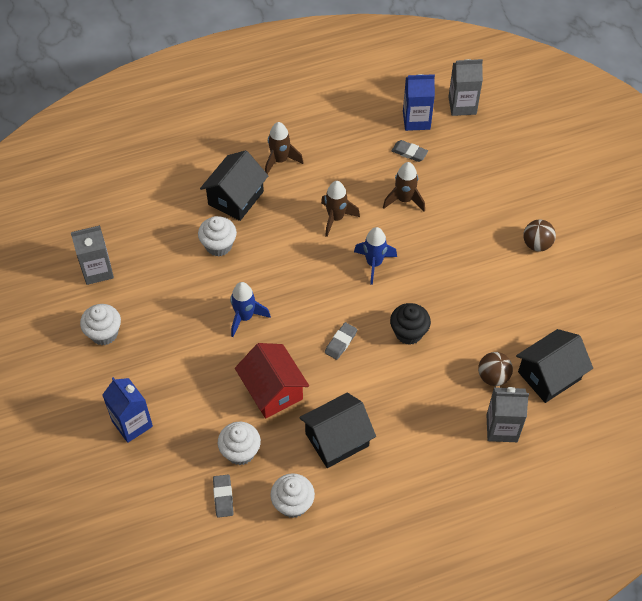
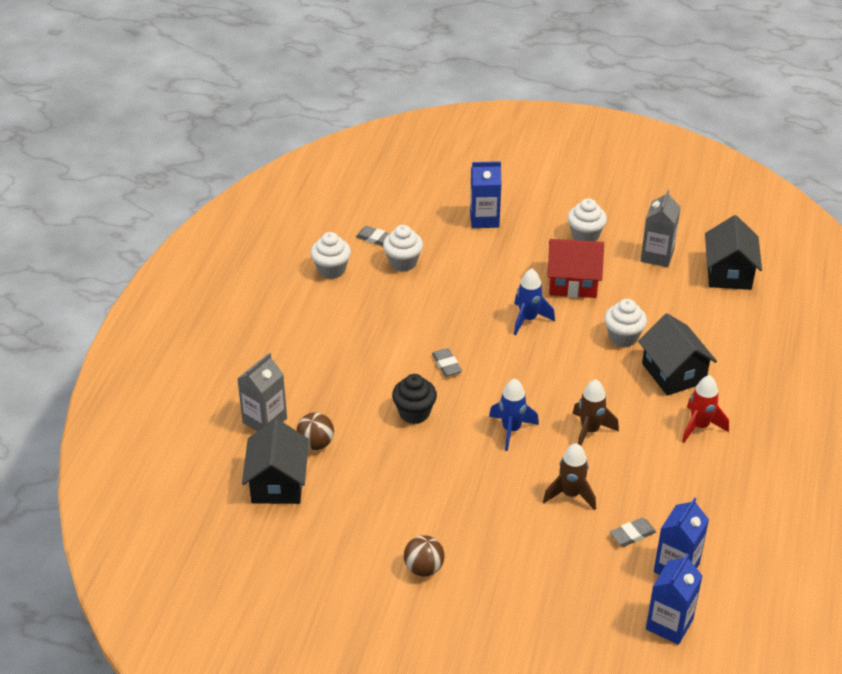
camera: 125 degrees right, 15 degrees down
(272, 390) = (440, 303): red house -> red house (573, 282)
(280, 160) = (699, 426): brown rocket -> red rocket
(337, 439) = (358, 318): black house -> black house (729, 273)
(462, 105) = (669, 624): grey carton -> blue carton

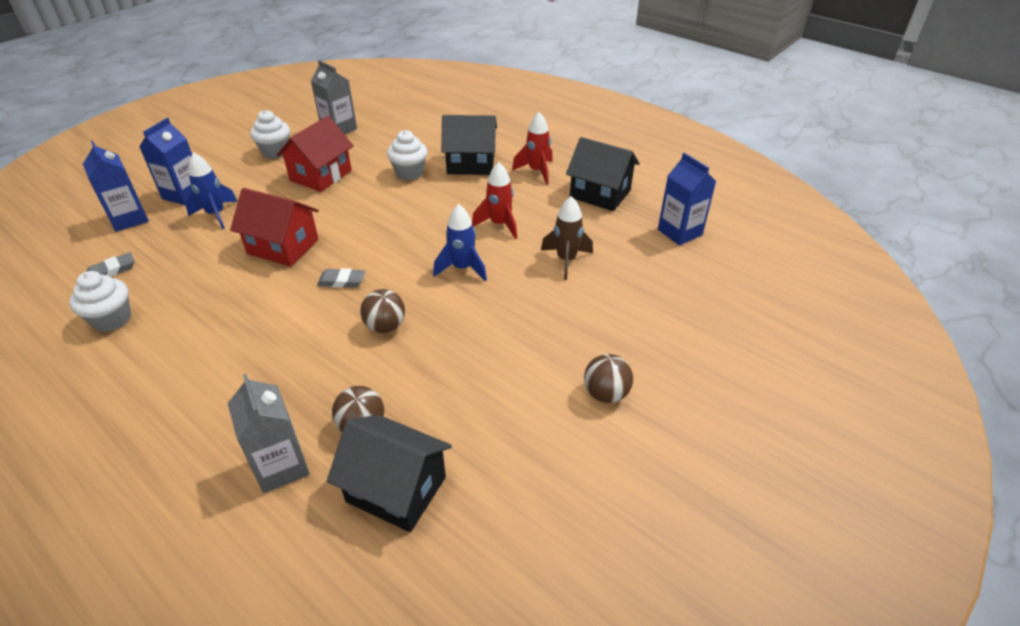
camera: 65 degrees left, 0 degrees up
(403, 262) = (171, 263): white cupcake -> none
(414, 413) = (385, 326): black cupcake -> brown ball
(463, 311) = (283, 246): none -> red house
(528, 319) = (337, 213): blue rocket -> blue rocket (216, 215)
(590, 431) = (499, 224): brown rocket -> red rocket
(632, 534) = (632, 242): grey eraser -> none
(669, 624) = (740, 256): blue carton -> blue carton (129, 219)
(729, 273) = (392, 108): black house -> black house (600, 194)

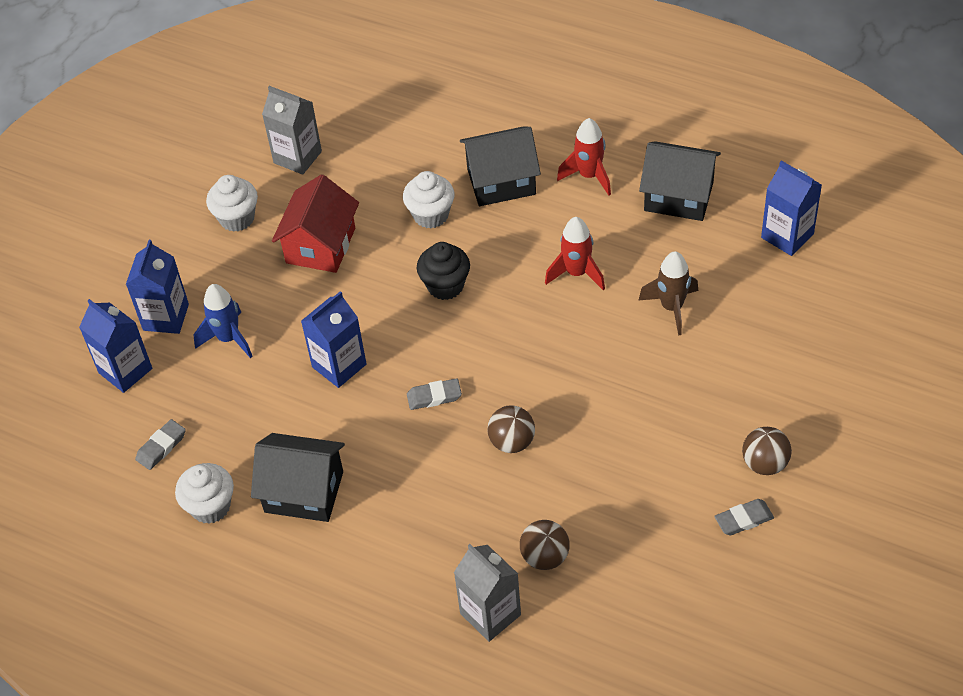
camera: 10 degrees left, 10 degrees up
(283, 246) = (339, 365): red house -> blue carton
(395, 214) = (445, 286): none -> black cupcake
(396, 489) = (606, 607): black house -> black house (304, 492)
(462, 268) = (560, 347): blue rocket -> none
(568, 439) = (744, 519): none -> grey eraser

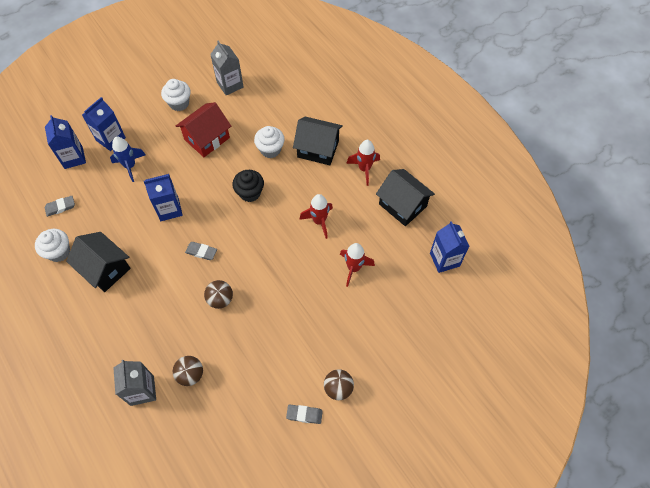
camera: 25 degrees right, 10 degrees up
(672, 308) = (354, 268): brown rocket -> red rocket

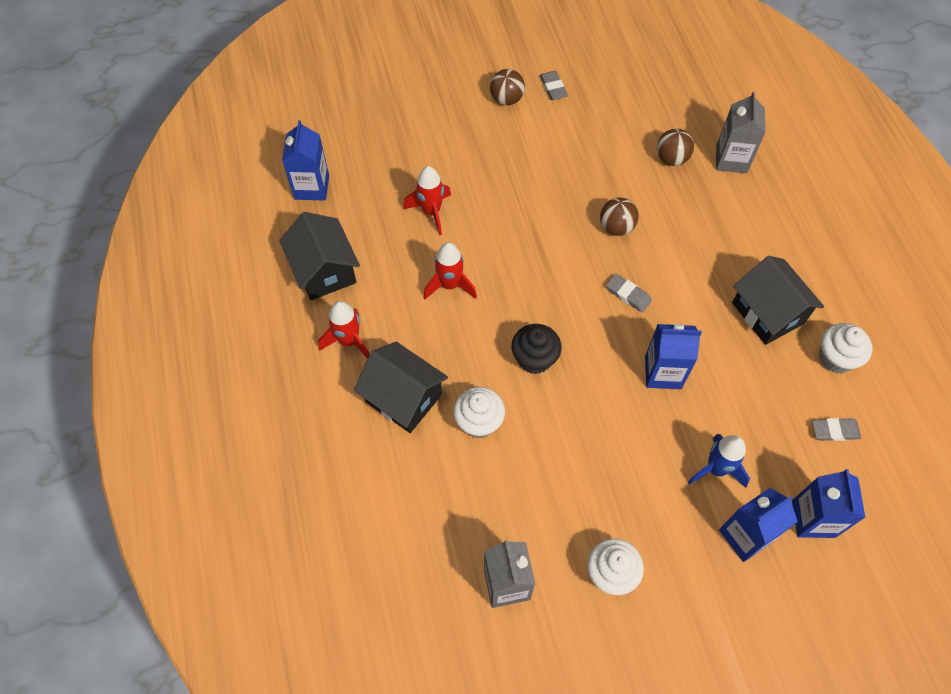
camera: 160 degrees left, 0 degrees up
(207, 138) = (577, 479): red house -> none
(304, 414) = (553, 87): grey eraser -> grey eraser turned 45 degrees clockwise

